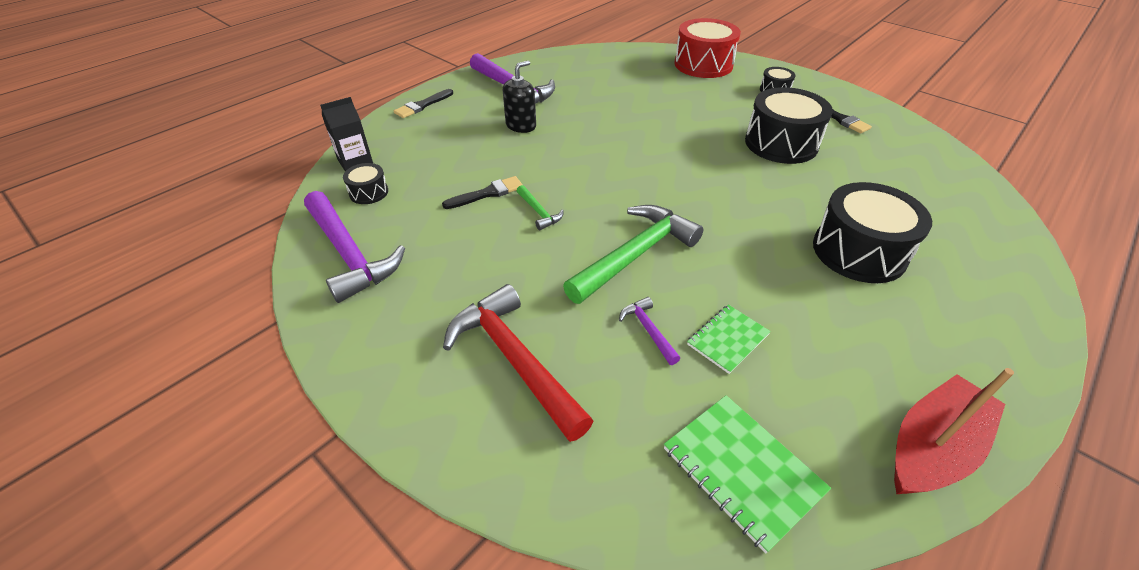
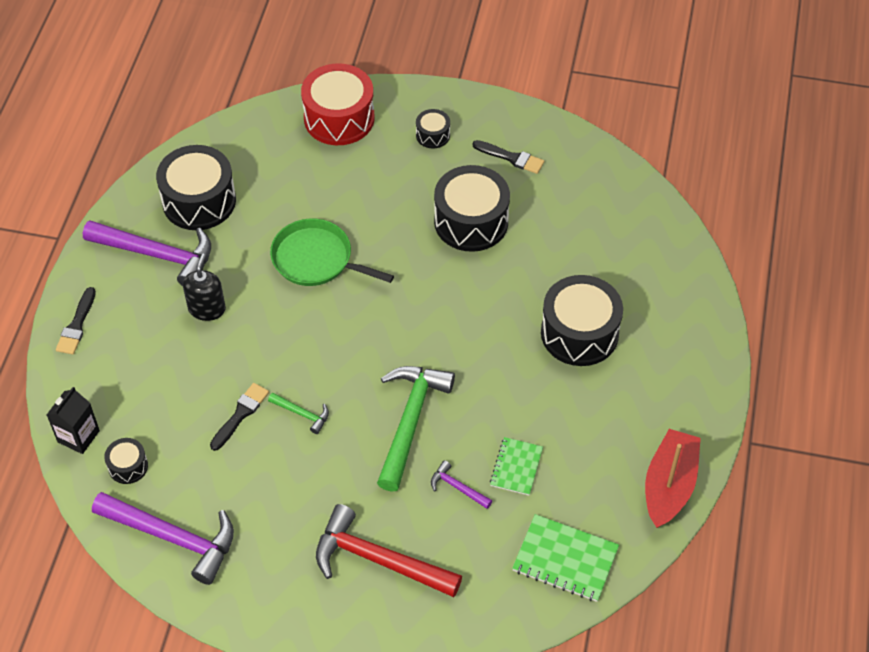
camera: 30 degrees left, 10 degrees up
(567, 74) = (199, 201): none -> black drum
(629, 126) = (316, 259): none -> green pan

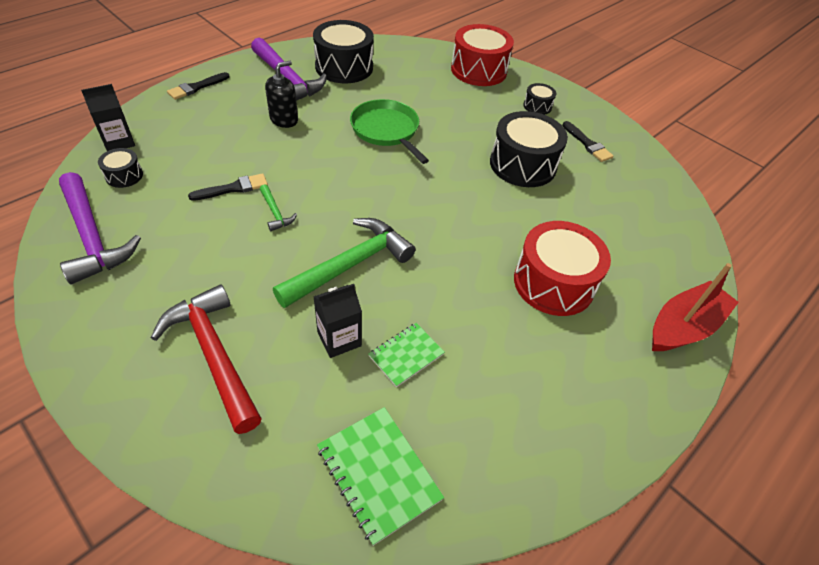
camera: 30 degrees right, 5 degrees down
(457, 487) = (339, 339): purple hammer -> black carton
(579, 333) = (553, 283): black drum -> red drum
(669, 485) = (546, 471): red boat -> red boat (683, 327)

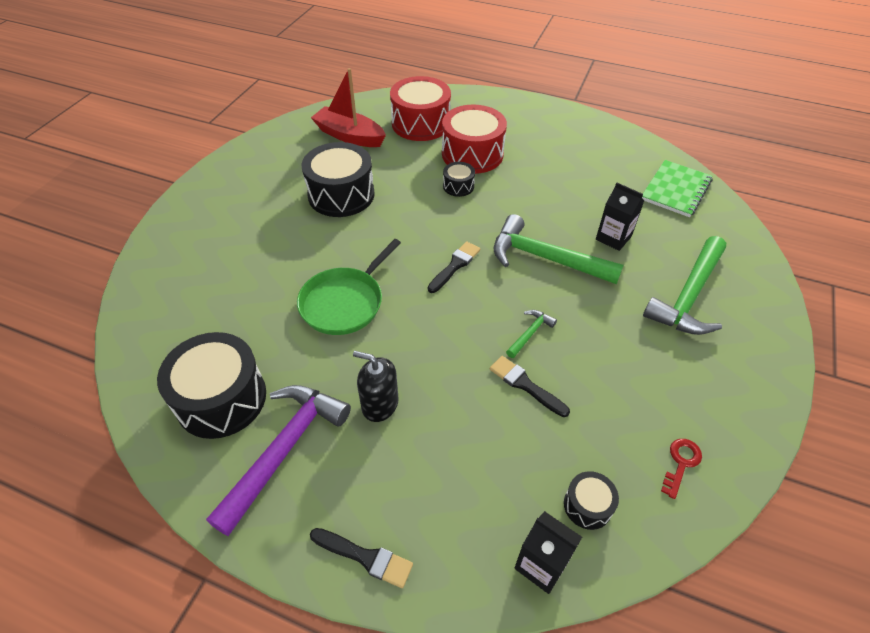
camera: 110 degrees left, 0 degrees up
(92, 237) = (681, 463): purple hammer -> red key
(214, 354) = (688, 296): red hammer -> green hammer
(406, 355) = (594, 203): green notebook -> none
(478, 70) = (172, 265): red drum -> red drum (421, 123)
(537, 106) = (232, 205): black drum -> black drum (458, 186)
(587, 144) = (283, 163): black brush -> black brush (455, 266)
(683, 327) = (465, 101): red boat -> red boat (349, 136)

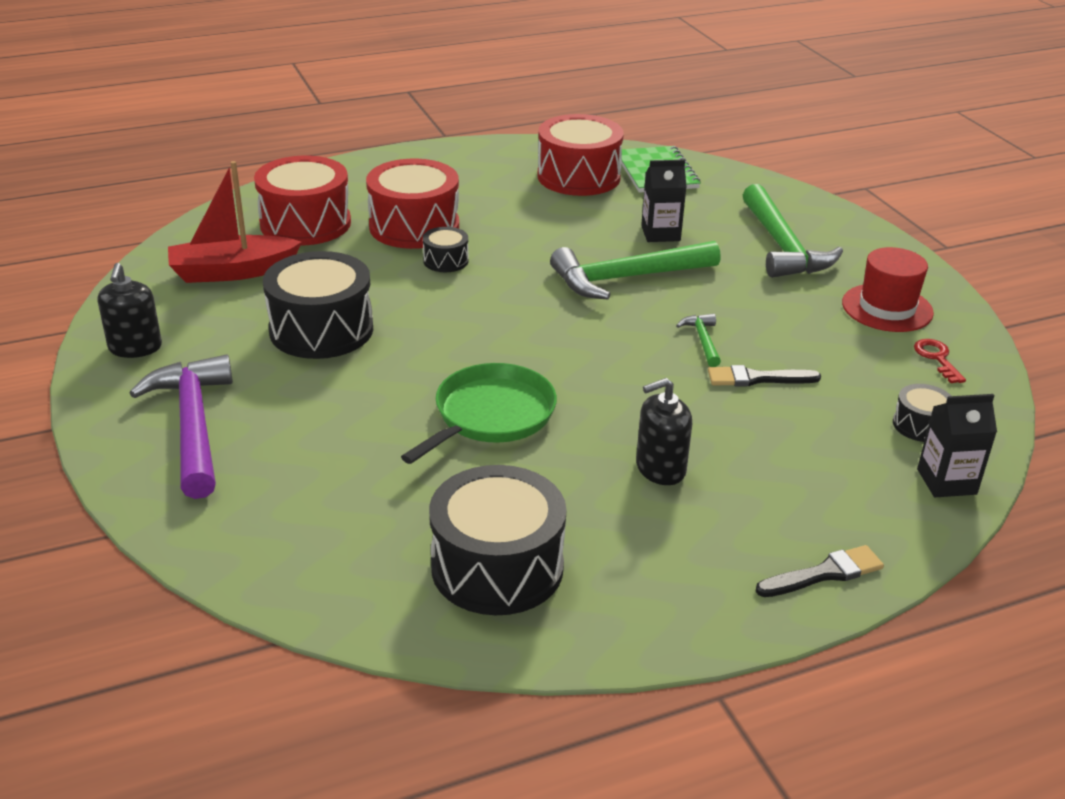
camera: 45 degrees left, 15 degrees down
(255, 157) = (135, 347): none -> black soap dispenser
(284, 450) = (631, 558): purple hammer -> purple hammer (193, 425)
(345, 302) = (490, 416): green pan -> green pan turned 135 degrees counterclockwise
(455, 266) = (552, 327): black brush -> none
(616, 168) = (578, 177): none -> red drum
(700, 395) = (887, 308): none -> red hat

